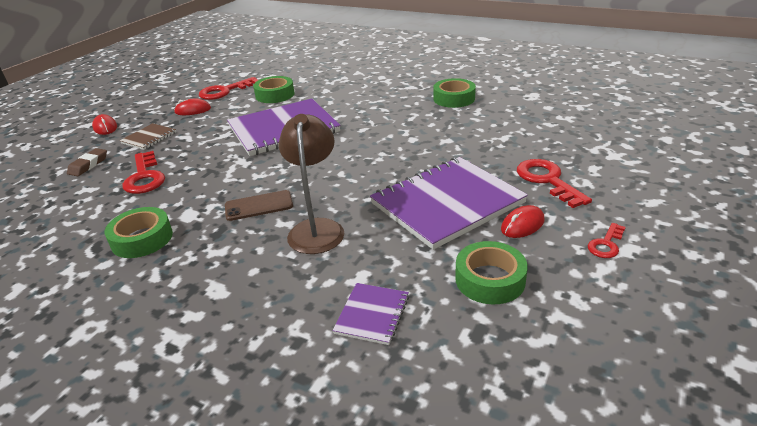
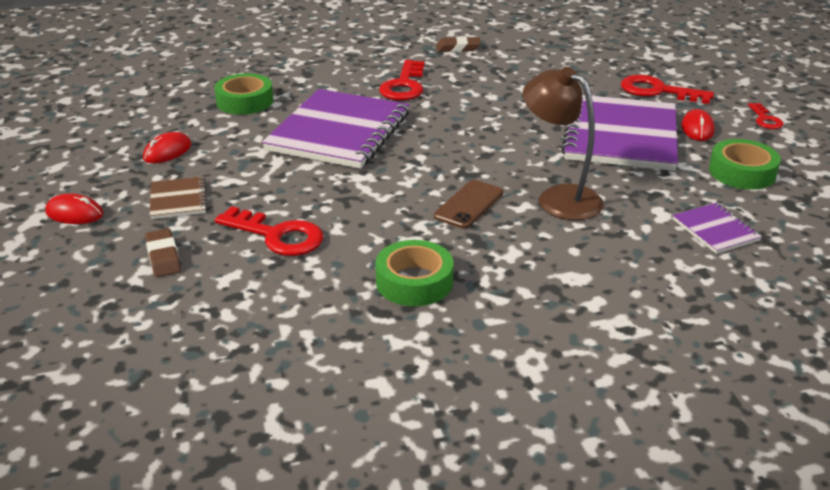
camera: 45 degrees left, 0 degrees up
(224, 91) = (161, 118): red key -> red key (404, 85)
(454, 98) = (458, 48): green tape -> brown eraser

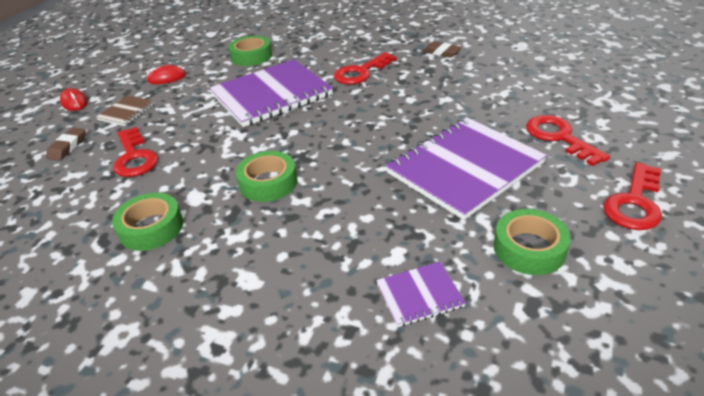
camera: 40 degrees right, 5 degrees up
(469, 204) = (268, 183): brown phone -> green tape
(559, 197) = (336, 204): brown lamp -> none
(697, 129) = (546, 187): red mouse -> none
(715, 230) = (419, 295): purple notebook -> purple notebook turned 60 degrees clockwise
(765, 119) = (634, 203): red key -> red key, size x1.78

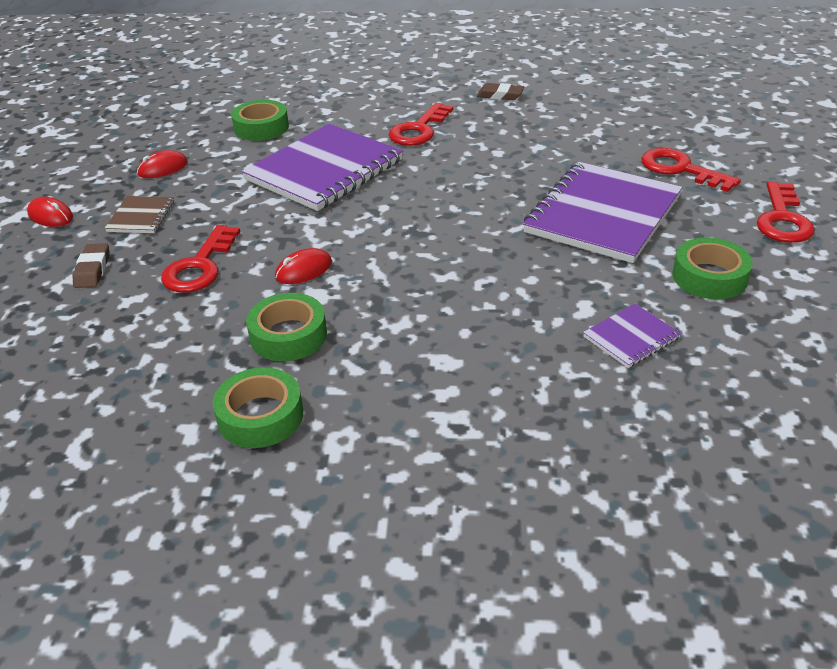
camera: 20 degrees left, 0 degrees up
(134, 157) = (200, 266): red key -> red key turned 60 degrees clockwise
(200, 174) = (303, 270): none -> red mouse
(268, 183) = (394, 265): green tape -> green tape (260, 416)

